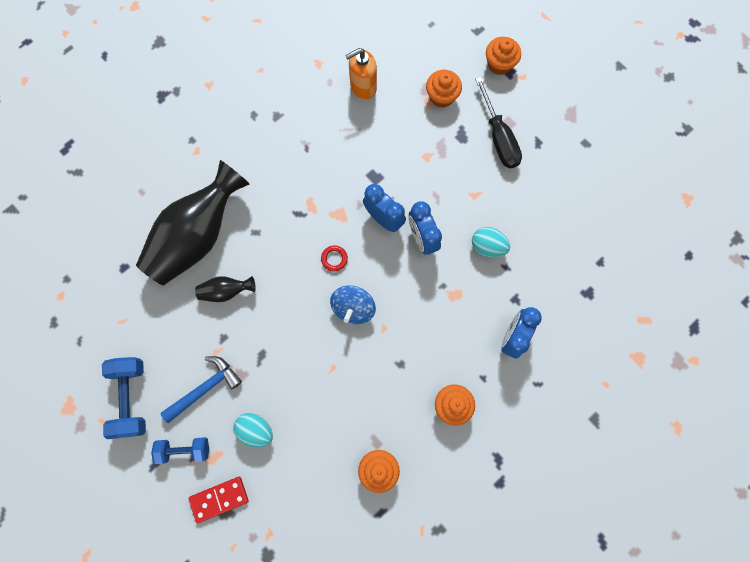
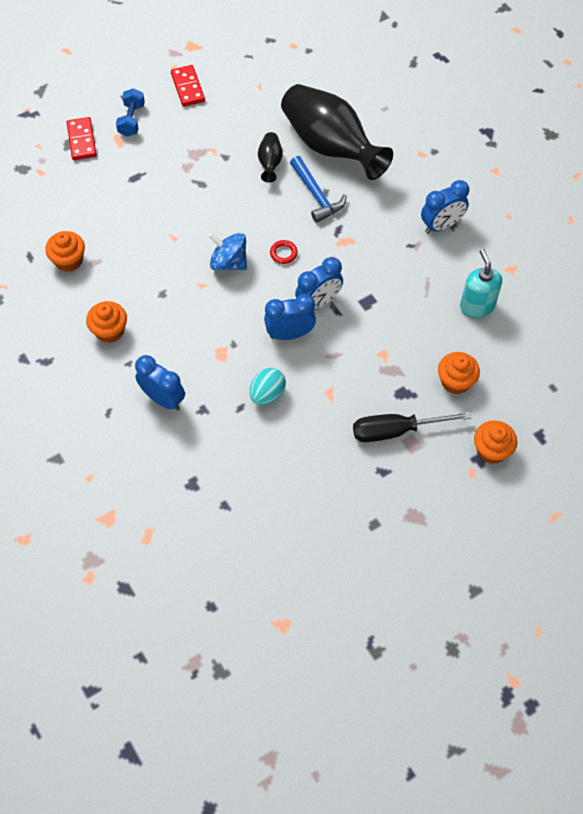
camera: 100 degrees right, 15 degrees down
(131, 398) = (187, 87): blue dumbbell -> red domino
(205, 388) = (182, 139): blue hammer -> blue hammer (316, 195)
(256, 430) = (133, 172): turquoise egg -> none
(280, 124) = (441, 225): none -> blue clock
(363, 87) = (477, 306): orange soap dispenser -> turquoise soap dispenser

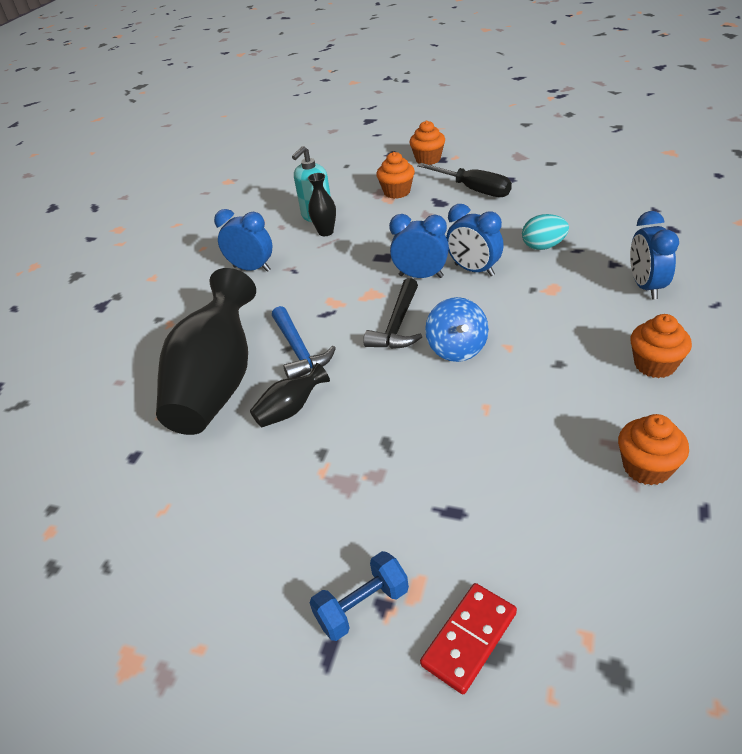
camera: 125 degrees left, 20 degrees down
(187, 87) = (232, 590): red domino -> none
(283, 253) = (397, 325): red ring -> black hammer
(316, 195) = (299, 350): blue hammer -> blue hammer turned 135 degrees clockwise
(444, 295) = (326, 232): none -> black vase

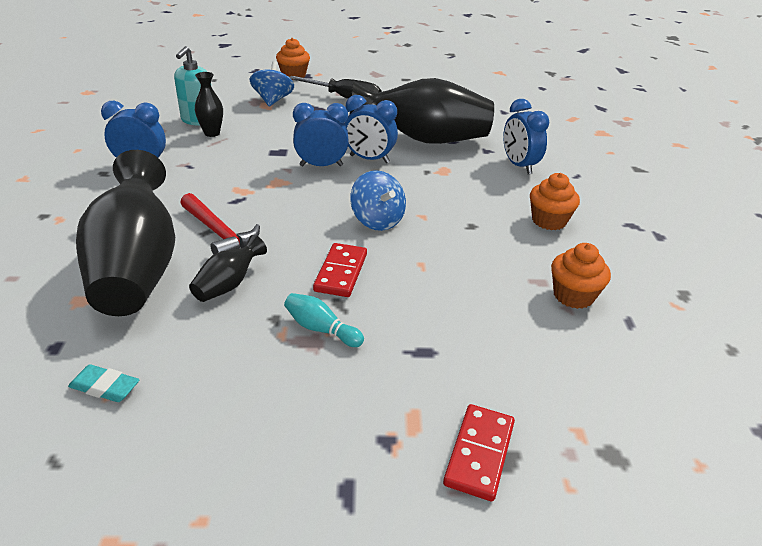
camera: 25 degrees left, 5 degrees down
(161, 503) = (105, 387): none -> turquoise eraser
(299, 350) = (219, 233): blue hammer -> red hammer
(360, 471) = (321, 329): none -> turquoise bowling pin
(362, 606) = (367, 446): blue dumbbell -> none
(397, 192) = (273, 100): orange cupcake -> blue spinning top
(397, 325) = (313, 205): black hammer -> none
(399, 408) = (341, 272): none -> red domino
(543, 246) = (423, 140): turquoise egg -> black vase

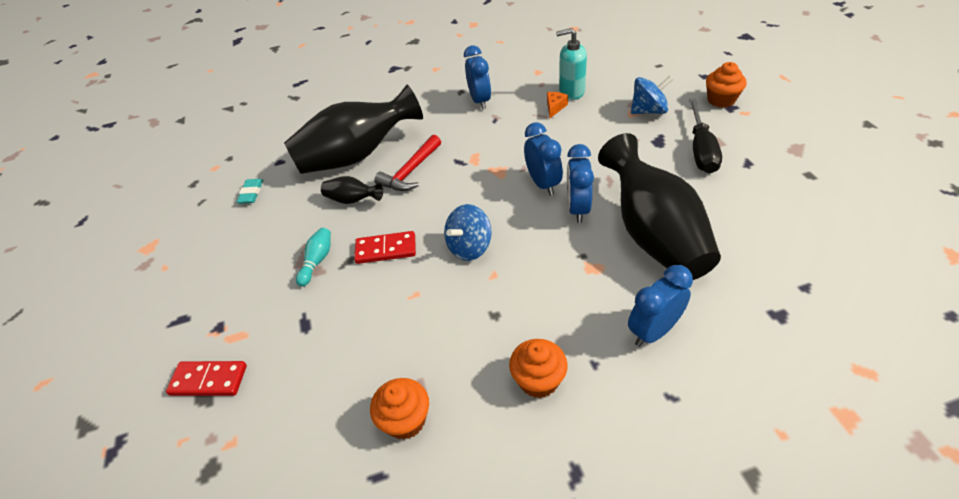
camera: 80 degrees right, 10 degrees up
(212, 133) = (555, 107): black vase -> orange cheese

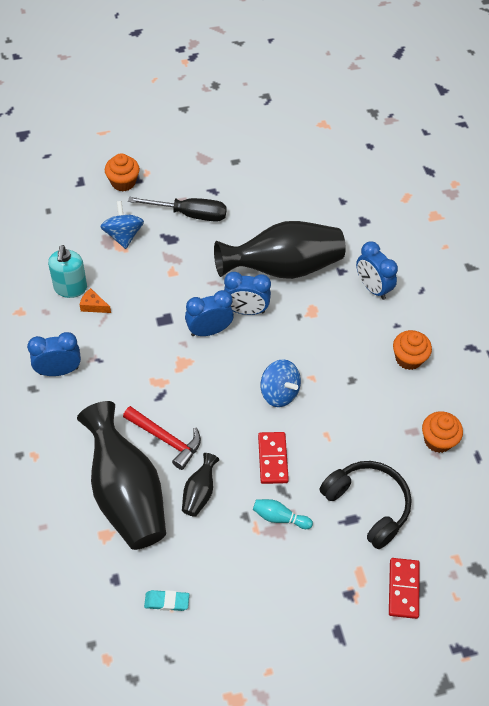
camera: 95 degrees left, 10 degrees up
(319, 340) = (367, 505): none -> black headphones

